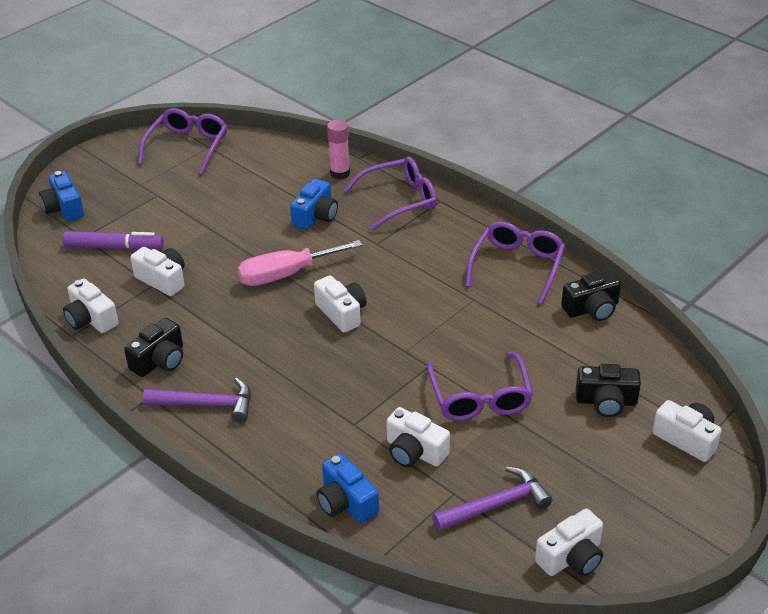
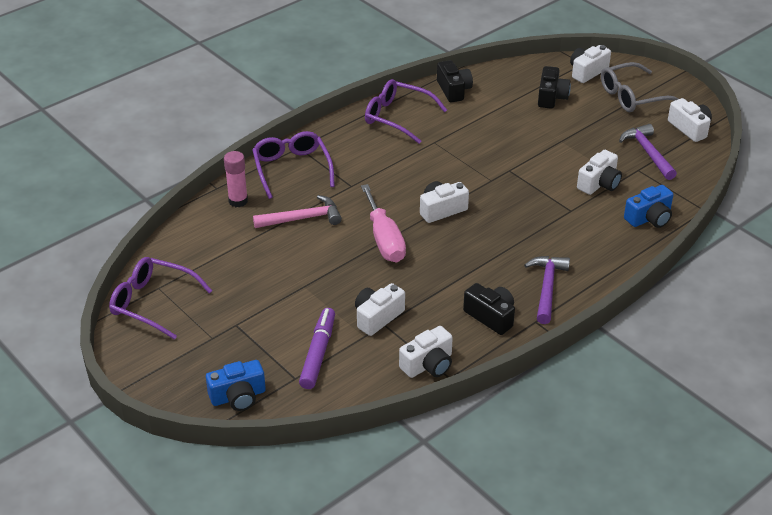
camera: 85 degrees left, 0 degrees up
(316, 216) = (302, 218): blue camera -> pink hammer
(480, 397) = (544, 149): purple glasses -> none
(638, 491) = (633, 96): none -> grey glasses

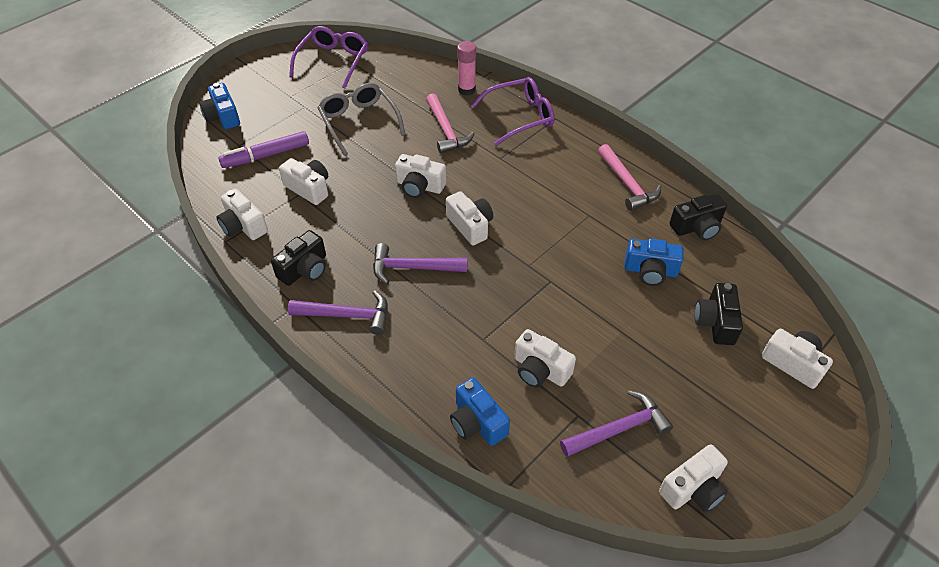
camera: 85 degrees right, 10 degrees up
(318, 353) = (266, 155): purple marker -> purple marker turned 150 degrees clockwise
(384, 239) = (419, 186): pink screwdriver -> white camera
(398, 117) = (627, 184): purple glasses -> pink hammer
(491, 246) = (413, 268): none -> purple hammer
(500, 119) = (650, 271): none -> blue camera
(551, 97) = (715, 322): black camera -> black camera turned 90 degrees clockwise
(633, 96) = (752, 417): grey glasses -> grey glasses (359, 122)

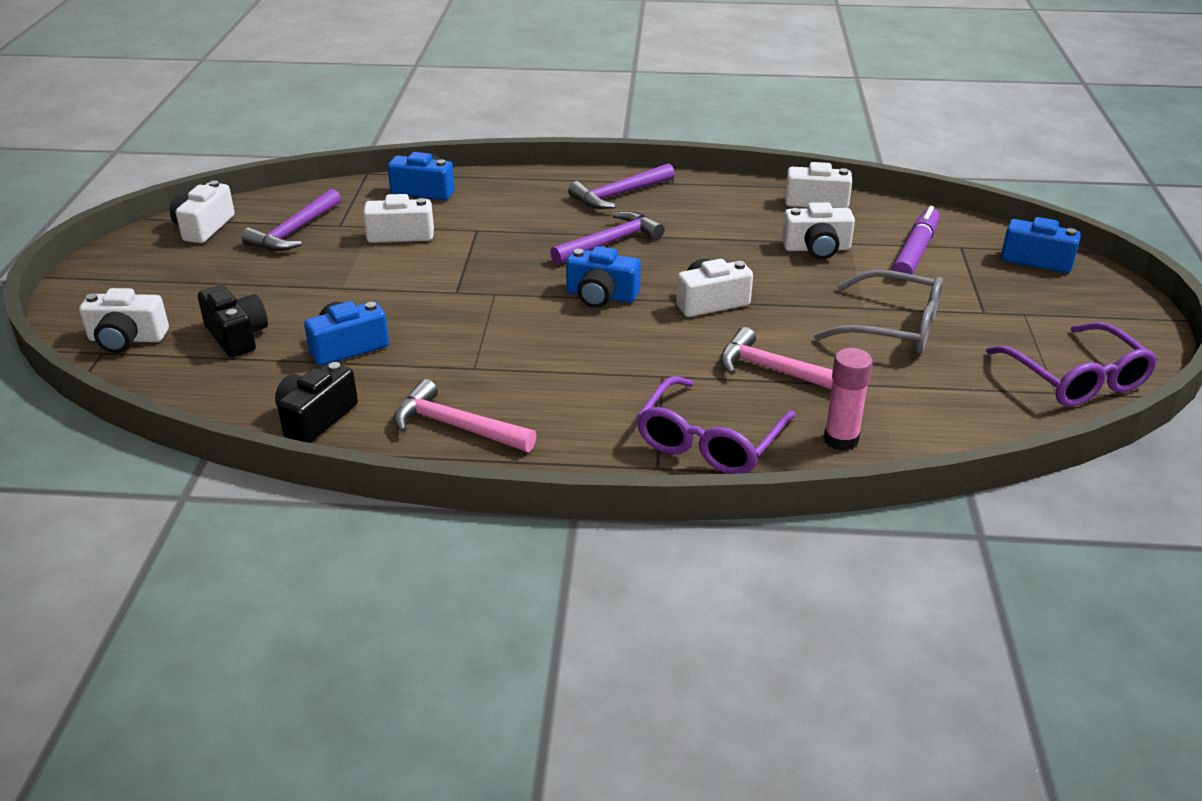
camera: 140 degrees right, 15 degrees down
(305, 269) = (706, 202): black camera -> none
(470, 226) = (601, 296): white camera -> blue camera

